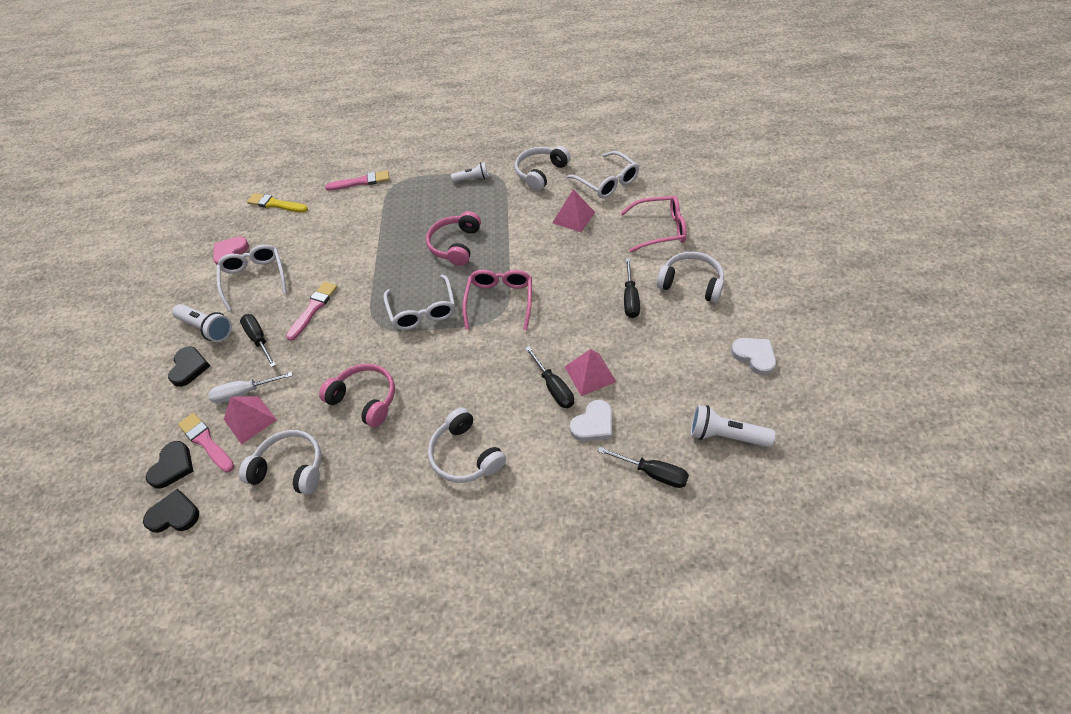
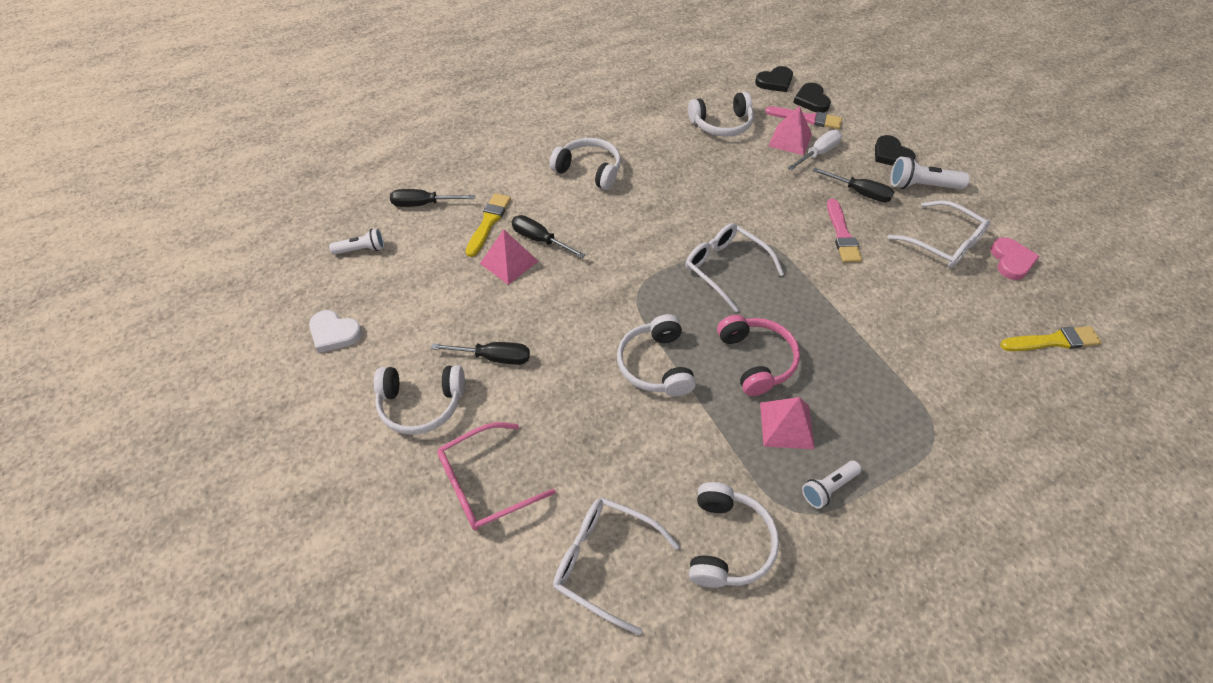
camera: 150 degrees right, 0 degrees up
(361, 182) = (987, 420): pink brush -> none
(365, 399) = (708, 180): pink headphones -> none
(500, 301) = (648, 306): pink glasses -> none
(521, 261) = (656, 365): none -> white headphones
(573, 217) = (624, 463): pink pyramid -> pink pyramid (786, 425)
(593, 424) = (488, 222): white heart -> yellow brush
(630, 299) = (494, 357): black screwdriver -> black screwdriver turned 120 degrees clockwise
(725, 435) = (362, 249): white flashlight -> white flashlight, size x0.66

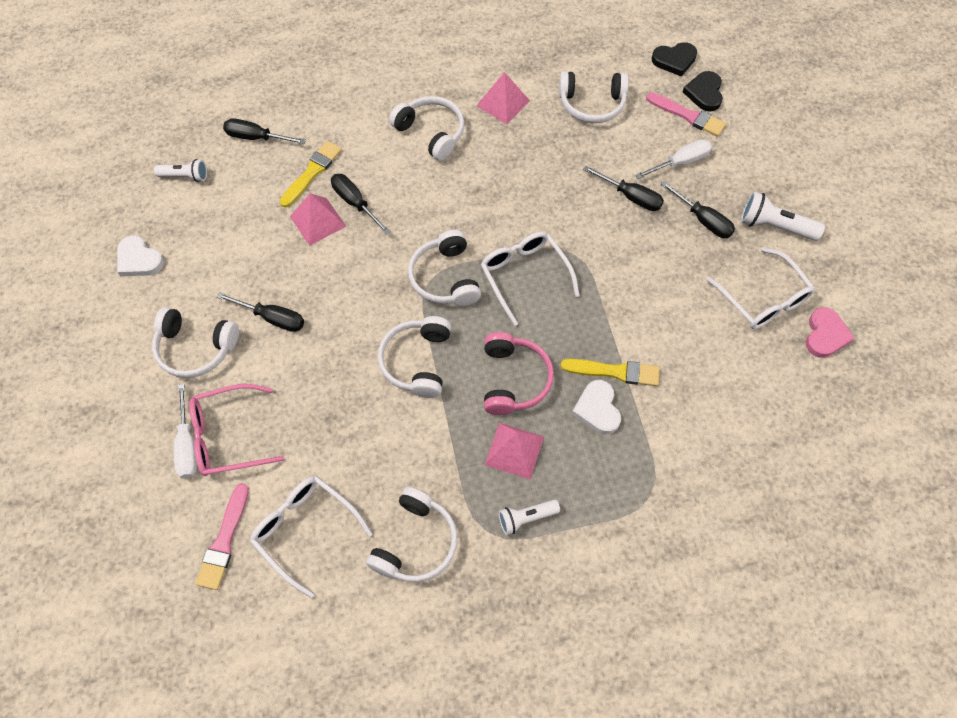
camera: 15 degrees right, 10 degrees up
(443, 504) = (187, 445): none -> white screwdriver
(652, 285) = (445, 278): none -> white headphones
(789, 187) = (631, 197): none -> black screwdriver
(790, 140) = (657, 139): pink pyramid -> pink pyramid (503, 103)
(842, 234) = (660, 264): pink brush -> pink brush (224, 541)
(847, 368) = (597, 409): none -> white heart
(891, 155) = (760, 181): black heart -> none
(1053, 341) = (819, 431): yellow brush -> yellow brush (615, 372)

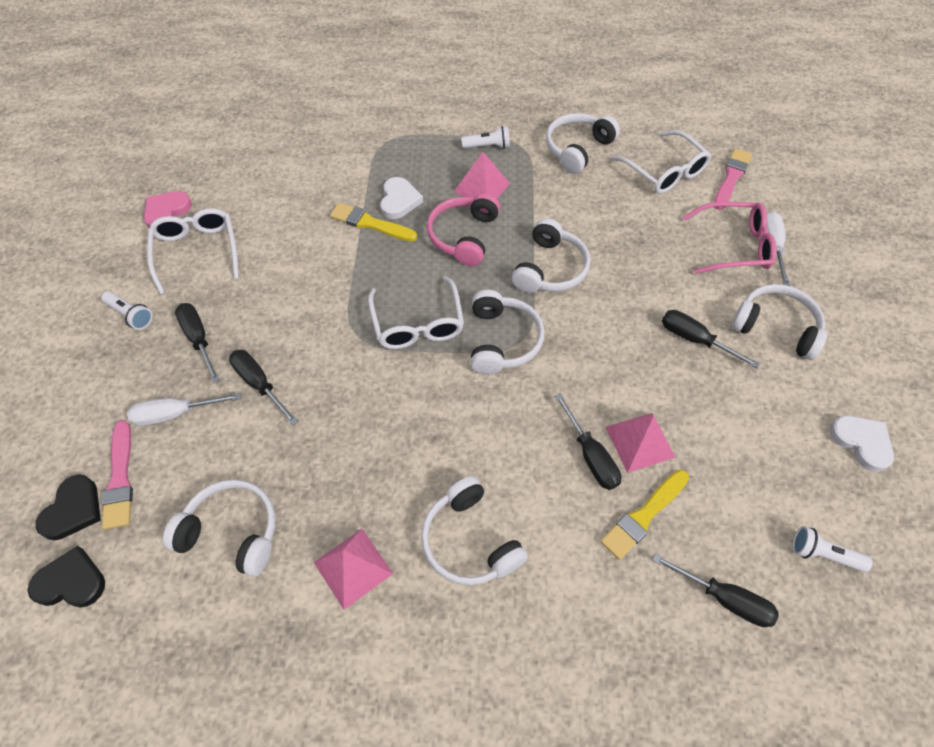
camera: 165 degrees left, 5 degrees down
(688, 116) = (120, 479): pink brush -> pink brush turned 150 degrees counterclockwise
(774, 226) = (131, 315): white flashlight -> white flashlight, size x0.66

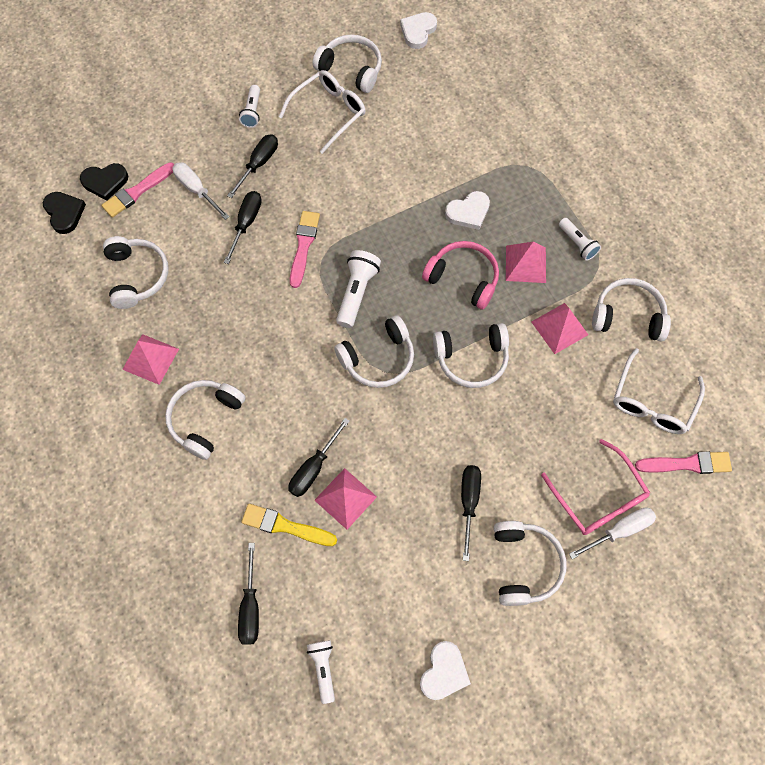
camera: 60 degrees right, 10 degrees up
(167, 212) = (351, 69): pink heart -> white headphones
(178, 146) = (418, 31): none -> white heart
(329, 344) = (303, 246): none -> pink brush
(370, 223) = (431, 206): yellow brush -> none
(418, 324) = (357, 293): white glasses -> white flashlight
(464, 236) = (463, 278): pink headphones -> pink headphones turned 45 degrees clockwise
(560, 195) = (559, 328): none -> pink pyramid

